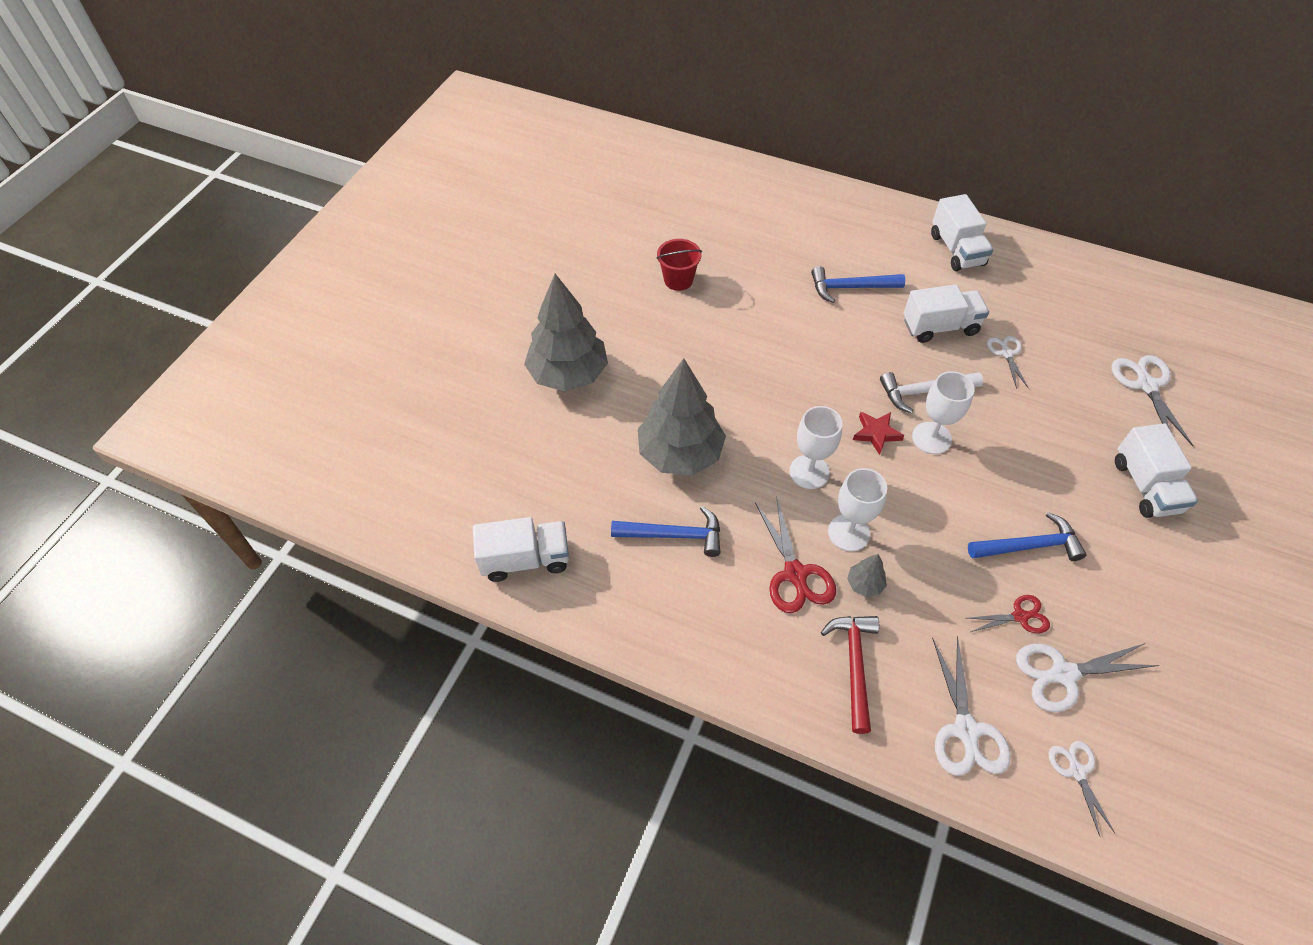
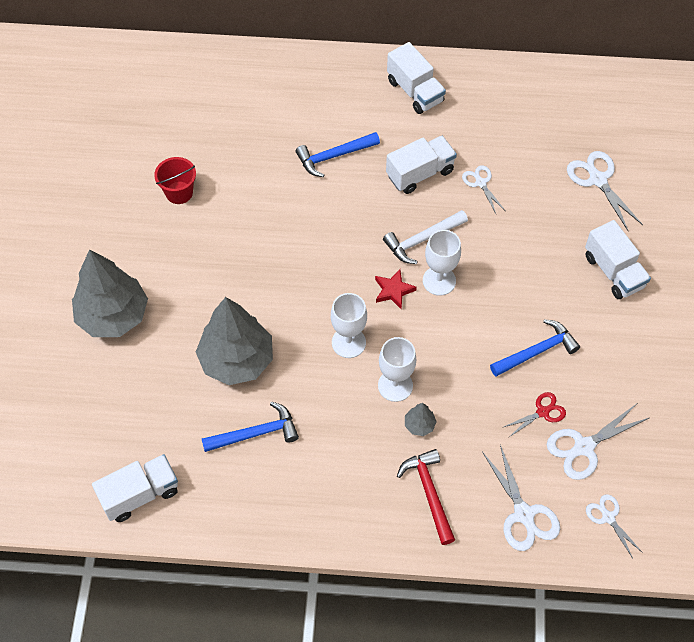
camera: 20 degrees left, 5 degrees up
(795, 574) = (363, 434): red scissors -> none

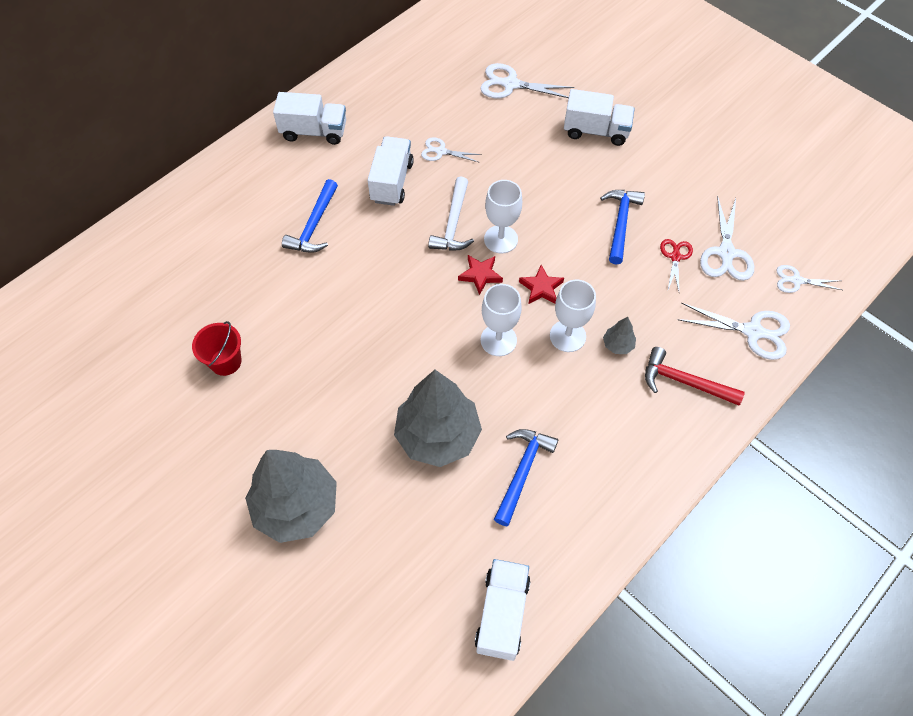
camera: 50 degrees left, 0 degrees up
(421, 338) = (541, 288): none -> red star

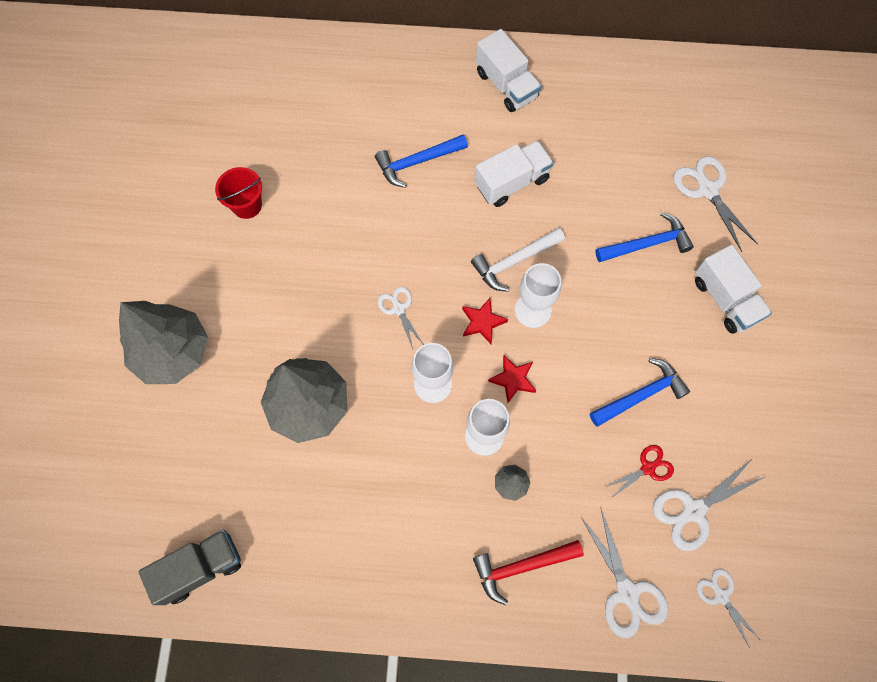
camera: 50 degrees right, 10 degrees up
(441, 151) = (578, 194): white scissors -> white scissors (399, 309)
(502, 614) = (200, 568): white truck -> grey truck
(522, 472) = (329, 494): blue hammer -> blue hammer (647, 244)
(684, 382) = (522, 567): red hammer -> red hammer turned 90 degrees counterclockwise

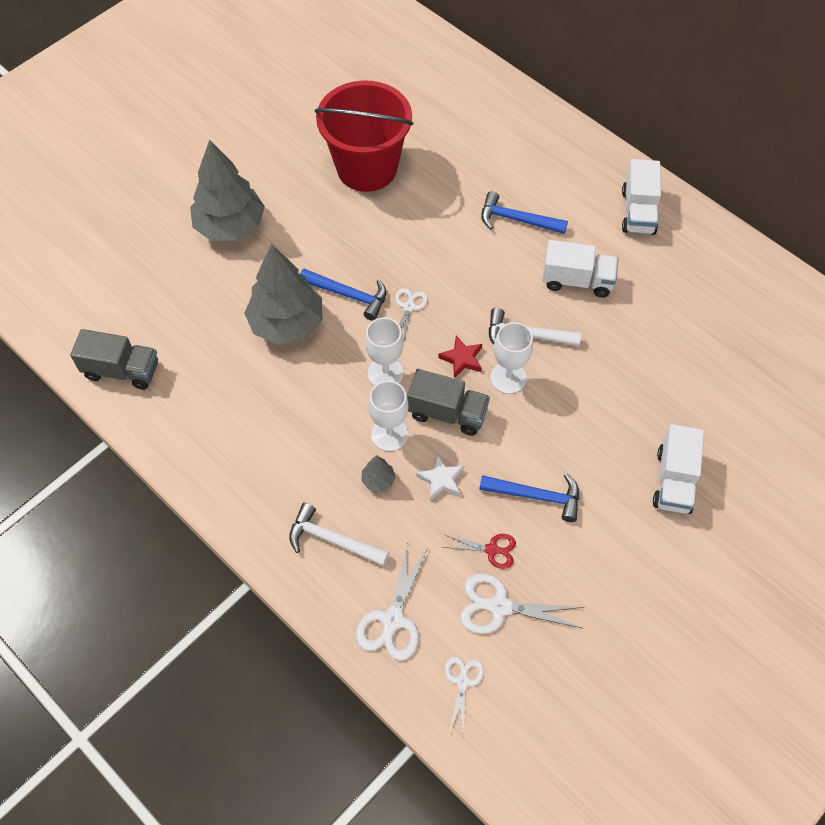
camera: 40 degrees right, 10 degrees down
(247, 205) = (367, 168): red bucket -> red bucket, size x2.23
(513, 379) = (447, 413): red star -> grey truck
(522, 567) = (332, 540): red hammer -> white hammer
(559, 441) = (441, 479): none -> white star
(647, 244) = (645, 396): blue hammer -> blue hammer (348, 295)
(707, 190) = (736, 393): white scissors -> none

